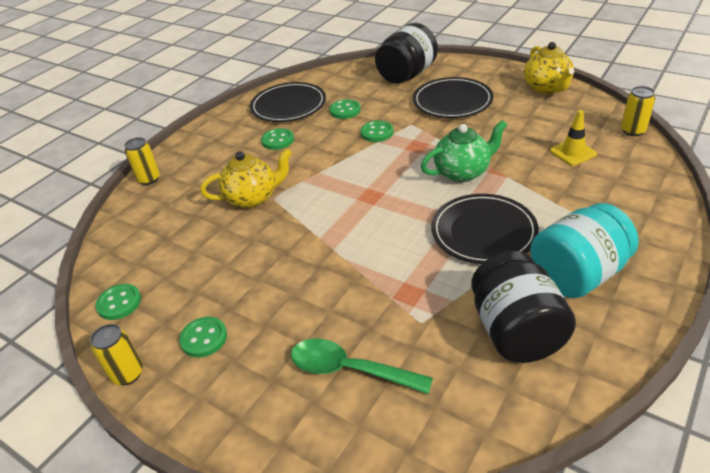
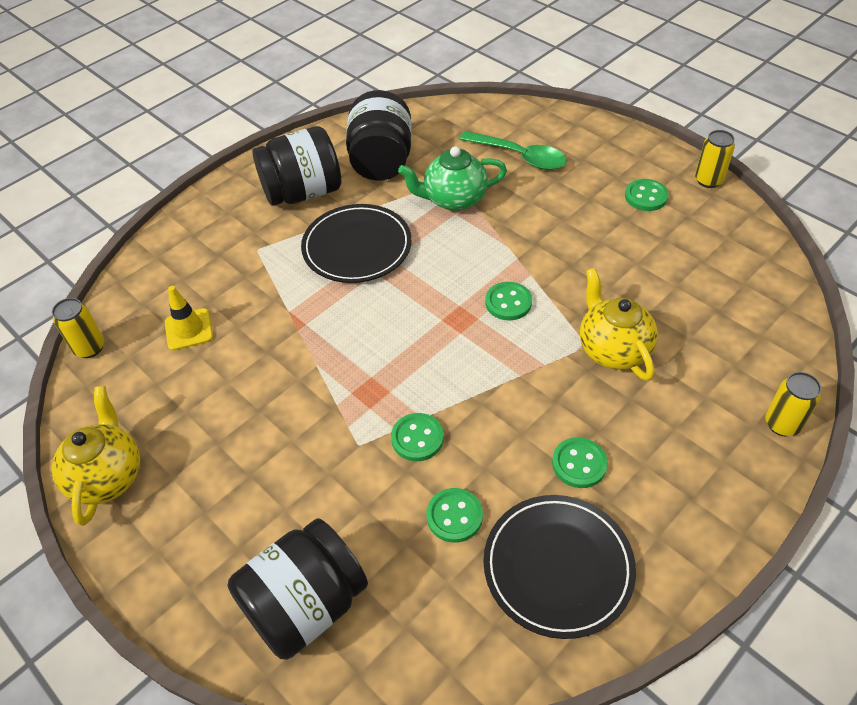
camera: 170 degrees left, 10 degrees up
(119, 303) = (744, 242): green button -> green button (508, 302)
(252, 198) = (613, 349): yellow teapot -> yellow teapot turned 75 degrees clockwise
(452, 101) = (269, 486): black plate -> none
(463, 172) = (335, 330): green teapot -> green teapot (454, 199)
(577, 275) = (303, 192): turquoise jar -> black jar

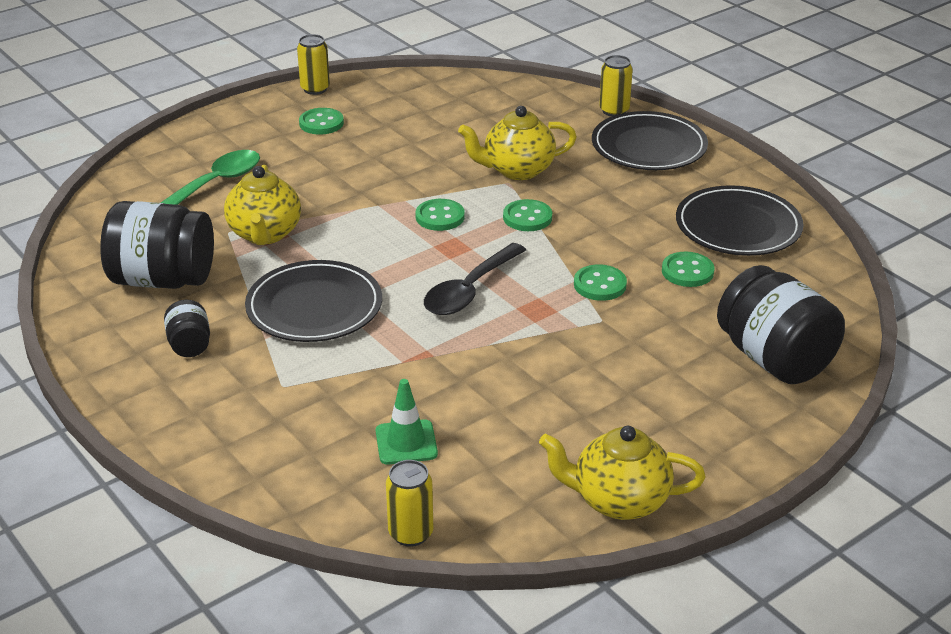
camera: 85 degrees left, 15 degrees down
(189, 329) = (406, 442): yellow traffic cone -> green traffic cone
(303, 192) = (190, 345): black jar -> black jar, size x0.48
(393, 340) = (469, 290): none -> black spoon
(454, 199) = (265, 234): green teapot -> yellow teapot
(579, 464) = (640, 204): green button -> green button (527, 217)
(710, 465) = (649, 146): none -> black plate

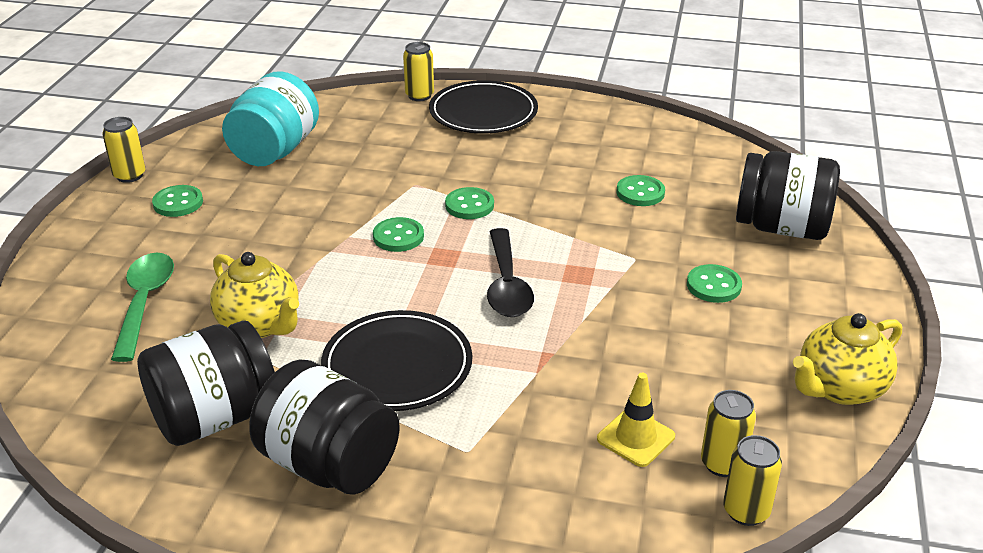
camera: 40 degrees left, 0 degrees up
(190, 345) = (329, 464): black jar -> black jar, size x2.08
(406, 442) = (635, 438): green traffic cone -> yellow traffic cone
(438, 111) = (275, 151): none -> turquoise jar
(442, 495) = (722, 464): none -> yellow can
(517, 170) = (408, 171): yellow teapot -> none
(600, 285) = (596, 232): green button -> green button (713, 286)
(738, 226) = (626, 145): black plate -> none

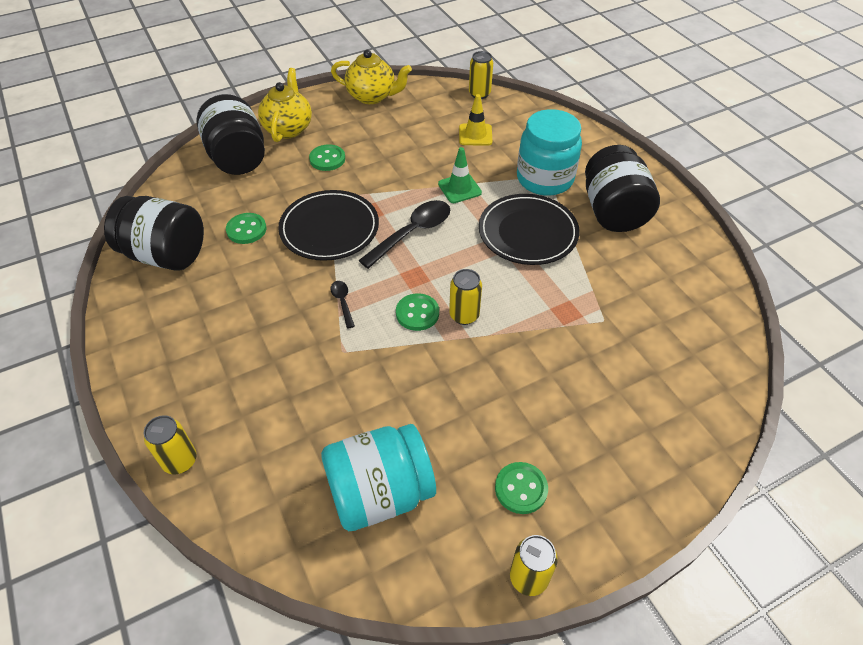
camera: 130 degrees left, 15 degrees up
(144, 302) = (628, 389): green spoon -> none
(214, 417) = (648, 272): black jar -> black jar (166, 255)
(260, 324) = (571, 313): yellow teapot -> yellow teapot (288, 128)
(465, 444) = (545, 179): none -> turquoise jar
(469, 205) = (342, 302): green button -> black spoon
(483, 112) = (182, 387): black plate -> black plate (329, 228)
(538, 357) = (459, 188): none -> green traffic cone
(722, 464) = (460, 108): yellow can -> yellow can (464, 315)

